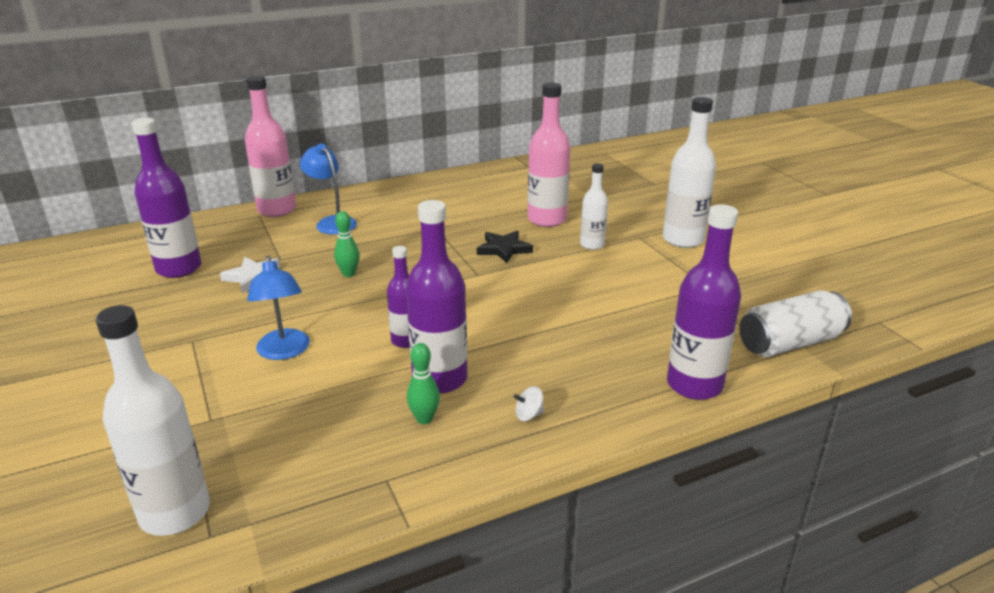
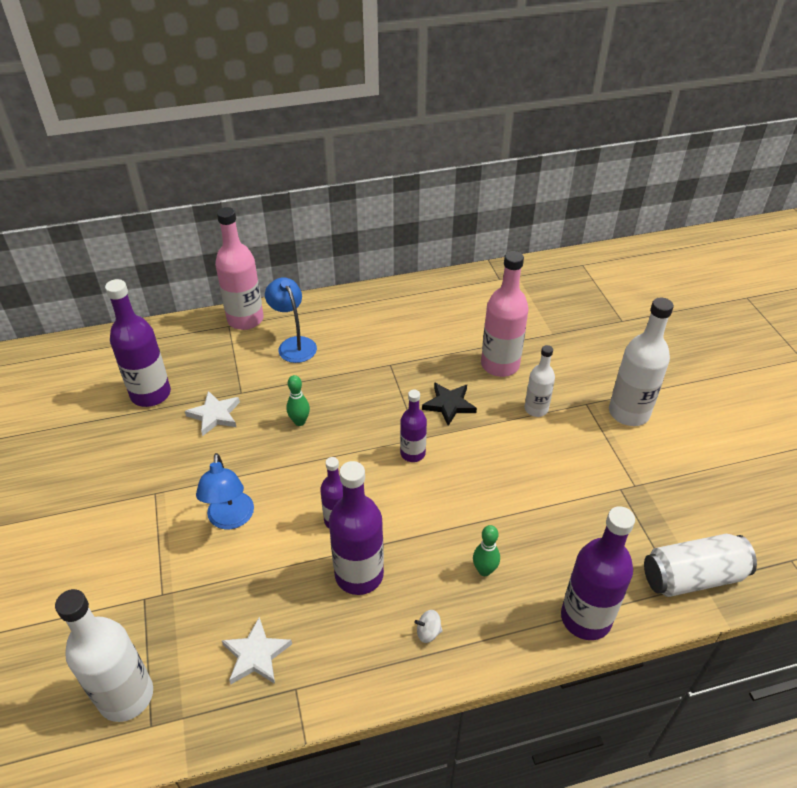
camera: 10 degrees right, 15 degrees up
(333, 457) = (256, 655): none -> white star
(424, 419) = (338, 622): green bowling pin -> green bowling pin (484, 570)
(475, 285) = (412, 453): none -> purple bottle

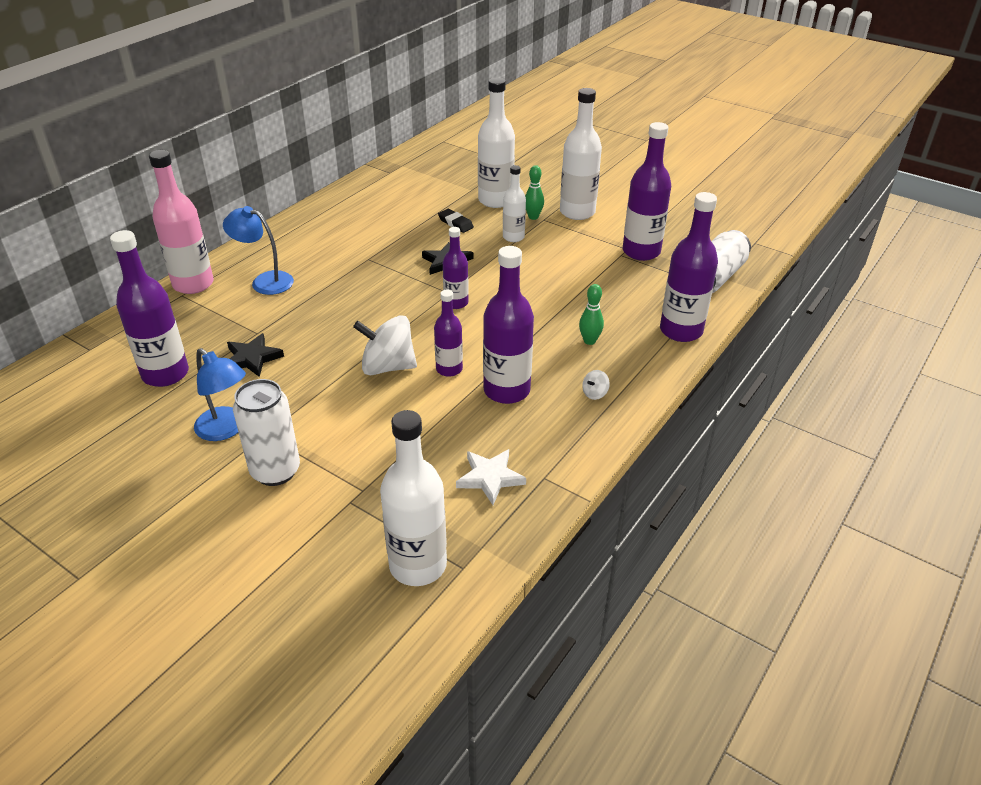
camera: 40 degrees left, 5 degrees down
(128, 532) = (275, 471): none -> white can
(214, 415) = (252, 358): white star -> black star
(230, 519) = (359, 414): blue lamp -> blue lamp (226, 429)
(295, 486) = (387, 367): none -> white spinning top
(299, 422) = (337, 327): green bowling pin -> green bowling pin (533, 217)
(500, 365) = (455, 223): pink bottle -> black eraser
(562, 357) = (495, 200): none -> white bottle
(645, 497) = (641, 252): none -> purple bottle

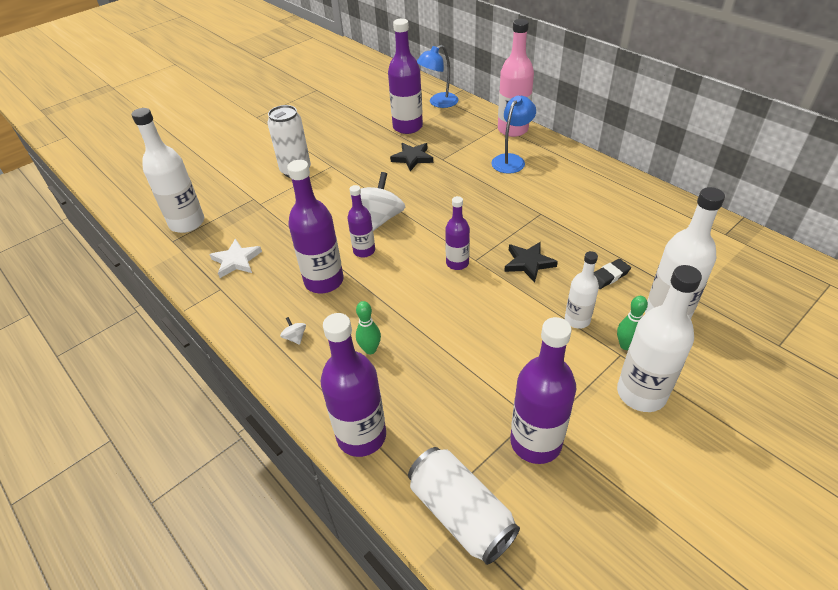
camera: 105 degrees right, 5 degrees up
(226, 429) = (343, 152): blue lamp -> blue lamp (438, 103)

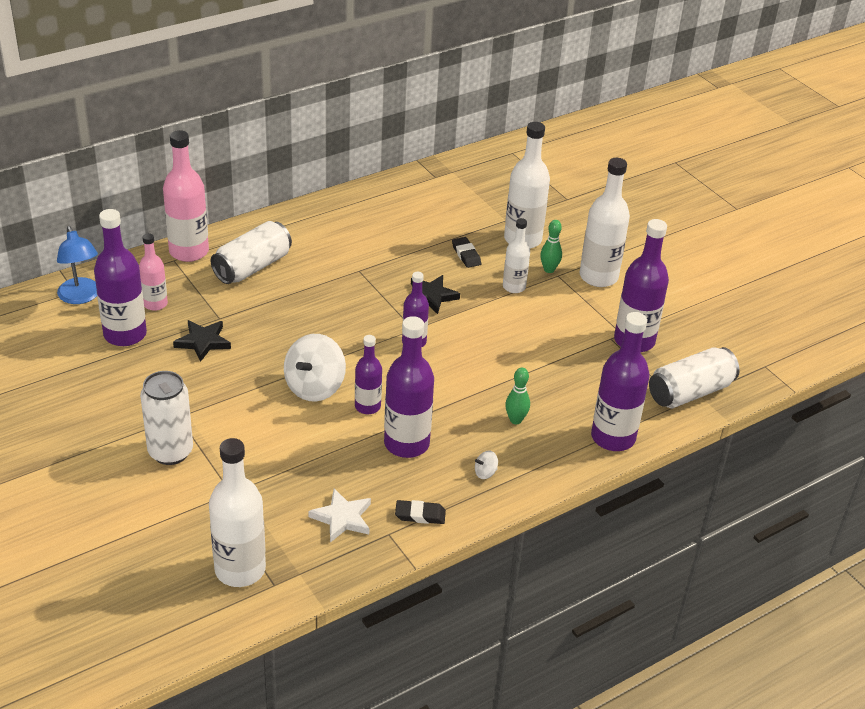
camera: 85 degrees left, 5 degrees down
(241, 303) = (420, 515): none -> black eraser
(379, 219) = (314, 387): white spinning top -> white spinning top turned 90 degrees counterclockwise
(445, 130) = (155, 304): none -> pink bottle
(511, 160) = (252, 267): blue lamp -> white can

